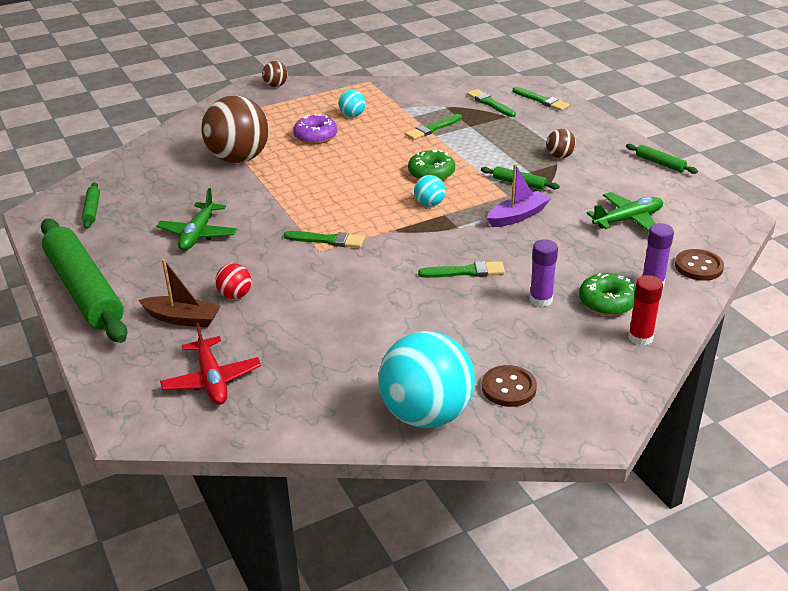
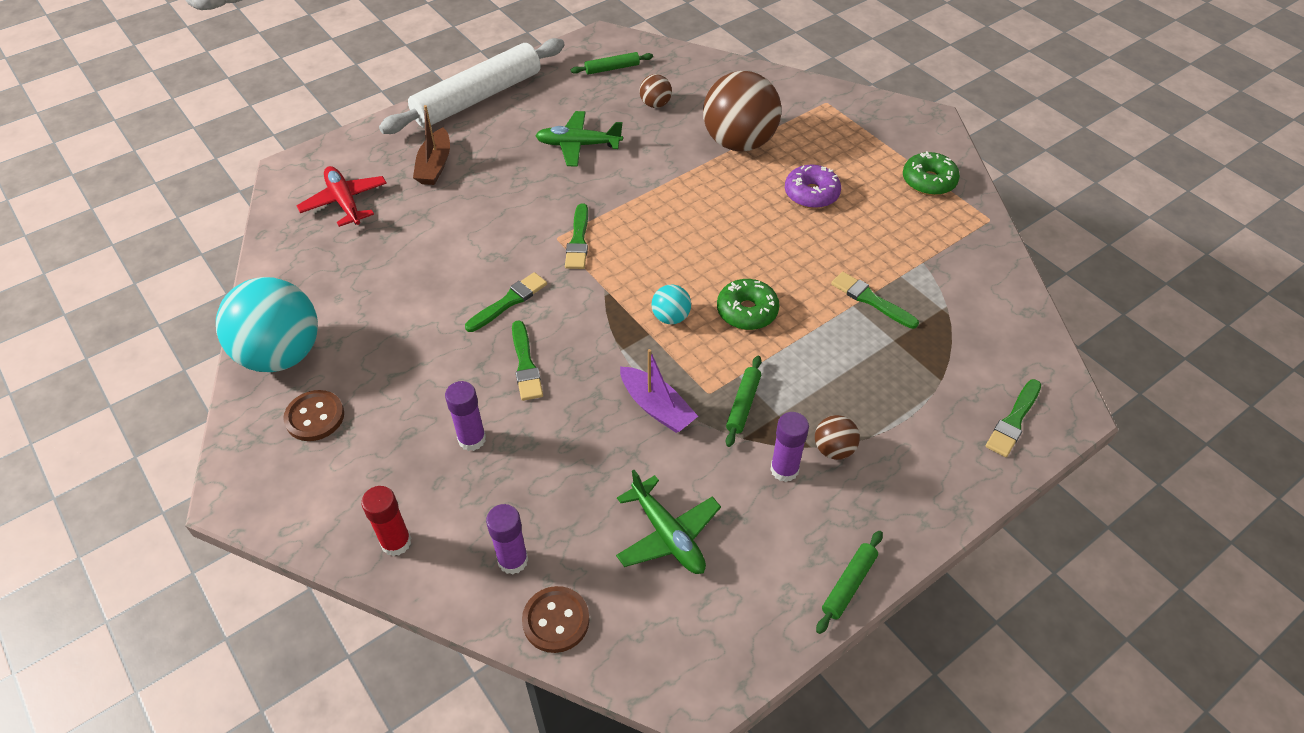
camera: 80 degrees right, 15 degrees up
(84, 290) = (478, 97): green rolling pin -> white rolling pin
(212, 380) = (345, 202): red plane -> red plane turned 90 degrees clockwise
(235, 295) = (473, 191): red ball -> none
(276, 85) = (936, 137): brown ball -> brown ball (655, 104)
(352, 115) = (881, 218): turquoise ball -> none
(490, 103) = (976, 357): green brush -> green brush (509, 301)
(575, 174) = (784, 469): none -> purple glue stick
(607, 302) = (468, 507): green donut -> green donut (928, 181)

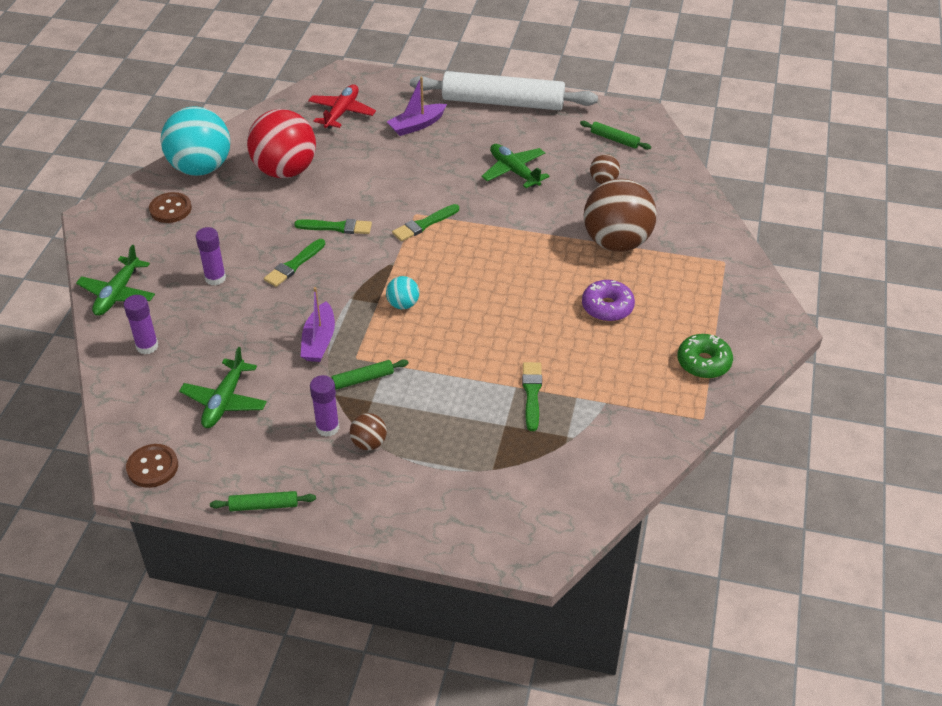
camera: 50 degrees right, 5 degrees down
(376, 291) = (285, 170): none -> red ball
(396, 542) = (117, 294): red glue stick -> green plane
(435, 165) = (417, 125): brown boat -> purple boat
(556, 620) = (123, 387): brown button -> brown button (152, 467)
(747, 311) = (449, 337): green donut -> none
(1013, 421) = (494, 527): green brush -> none

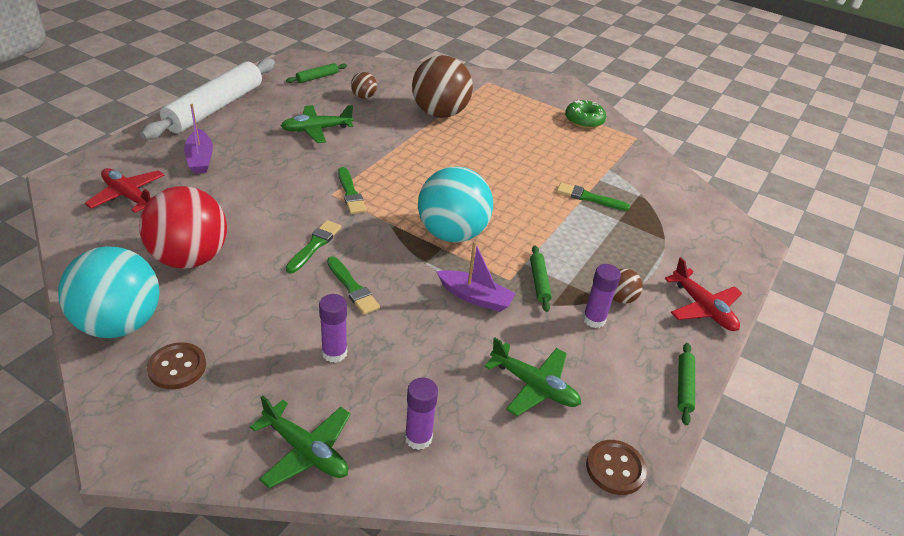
camera: 75 degrees left, 5 degrees down
(387, 512) = (702, 308): none -> red plane
(403, 304) = (452, 233): turquoise ball -> turquoise ball, size x2.27
(607, 307) = (510, 138): purple donut -> none

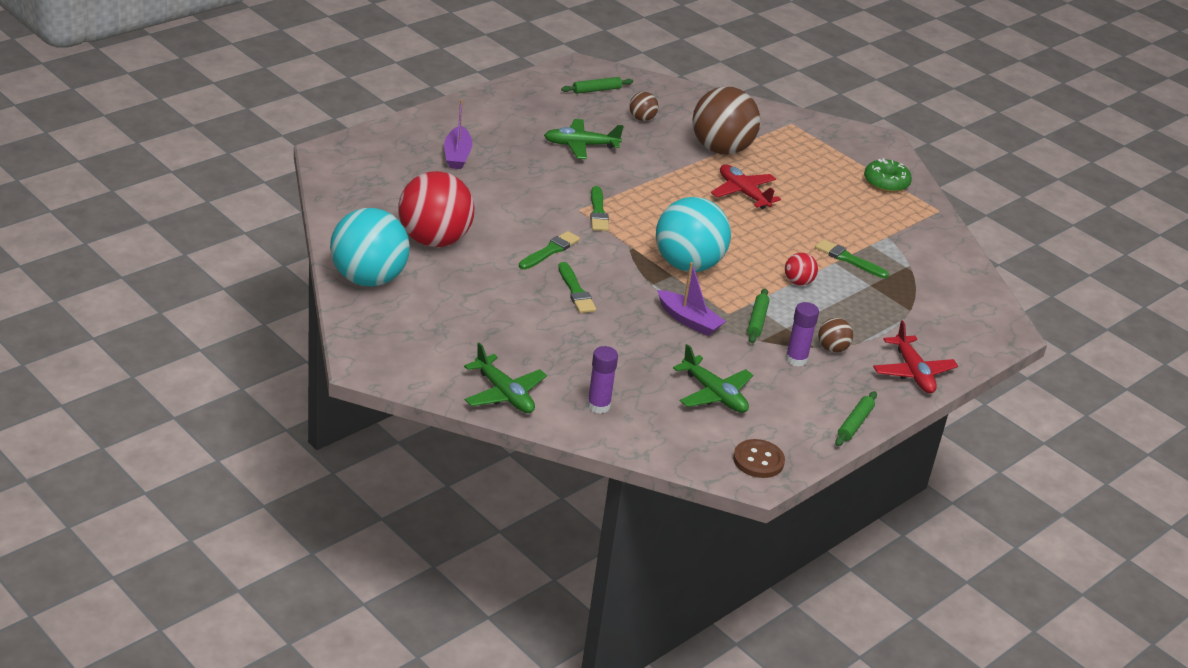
camera: 15 degrees right, 5 degrees down
(128, 196) = (385, 178): red plane -> red plane (743, 193)
(177, 367) = (412, 319): brown button -> none
(215, 108) = (480, 107): white rolling pin -> none
(334, 353) = (545, 335): purple glue stick -> none
(557, 231) = (798, 282): none -> red ball

